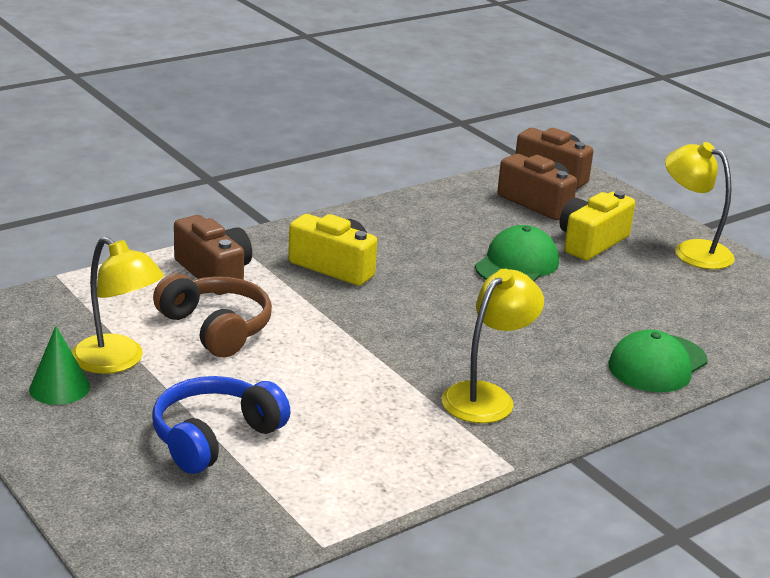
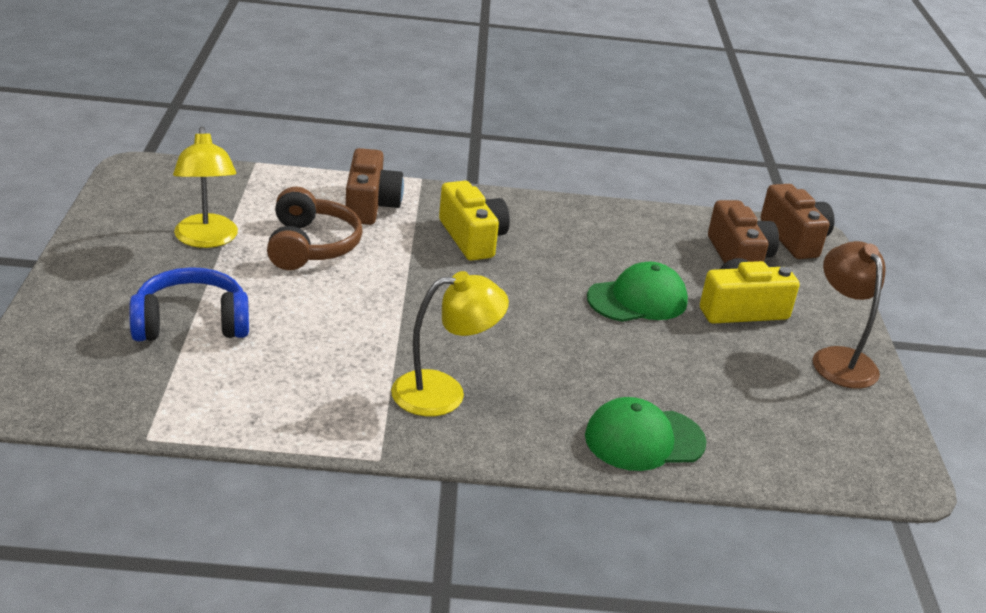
camera: 35 degrees right, 5 degrees up
(59, 387) = (142, 240): green cone -> none
(692, 251) = (838, 359): yellow lamp -> brown lamp

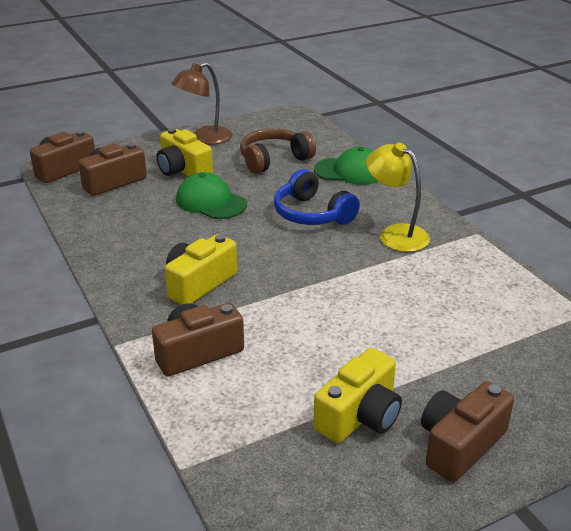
camera: 115 degrees left, 0 degrees up
(118, 265) = (460, 444): none -> brown camera
(191, 323) = (470, 358): blue headphones -> blue headphones (312, 214)
(206, 239) = (360, 416): yellow lamp -> yellow camera
(310, 246) = (300, 353): brown headphones -> brown headphones (274, 160)
(644, 439) = (350, 171): green cap -> green cap turned 45 degrees counterclockwise

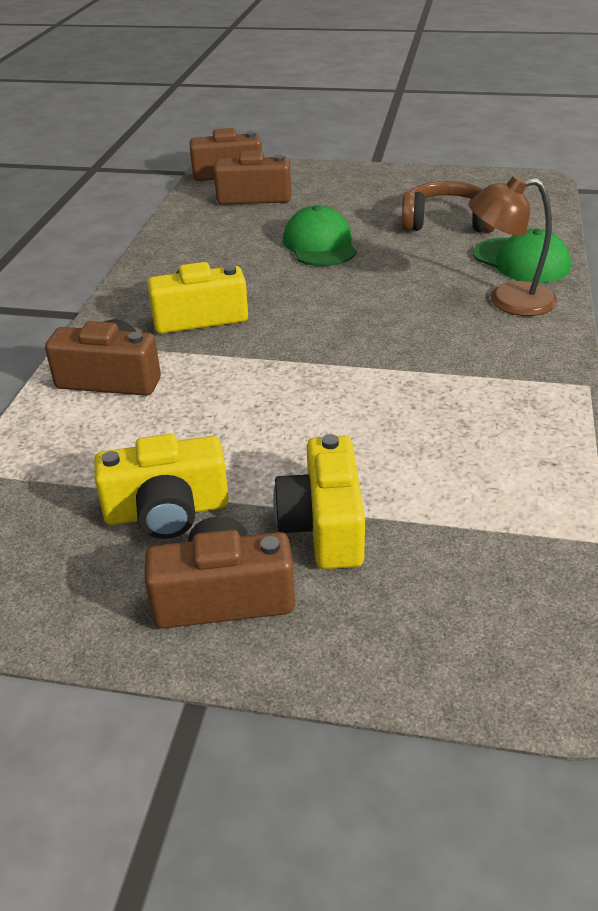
camera: 40 degrees right, 5 degrees up
(183, 170) = (336, 205): yellow camera -> yellow camera (324, 525)
(204, 138) = (401, 180): brown lamp -> brown lamp (508, 301)
(312, 214) = (409, 292): blue headphones -> none
(395, 234) = (477, 347): yellow lamp -> none

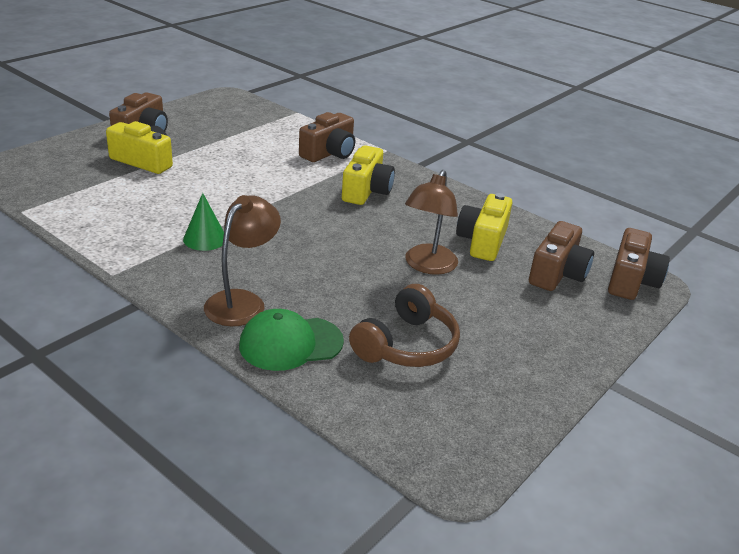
camera: 115 degrees right, 5 degrees down
(167, 511) = (207, 138): yellow camera -> yellow camera (482, 241)
(320, 244) = (427, 266): green cap -> brown lamp
(445, 366) = (205, 239): none -> green cone

